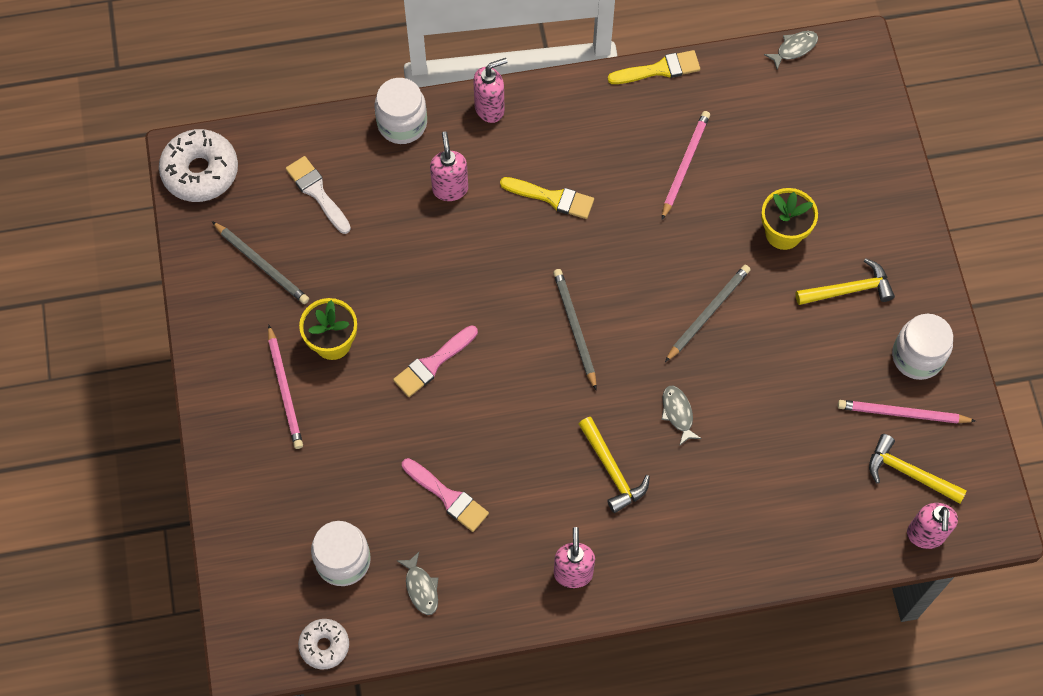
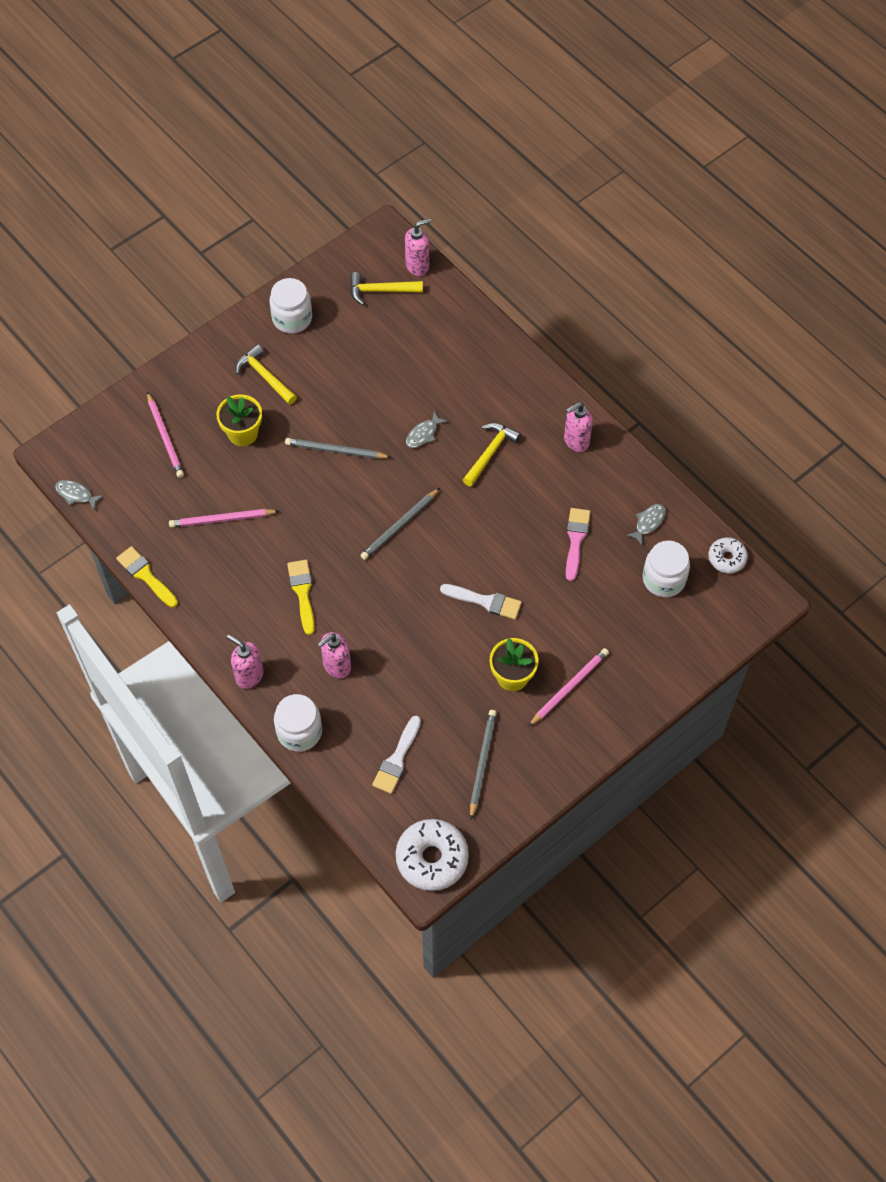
camera: 120 degrees left, 5 degrees down
(433, 363) = (485, 601): pink brush -> white brush
(902, 414) = (340, 310): pink pencil -> pink pencil (165, 437)
(908, 473) = (380, 291): yellow hammer -> yellow hammer turned 90 degrees clockwise

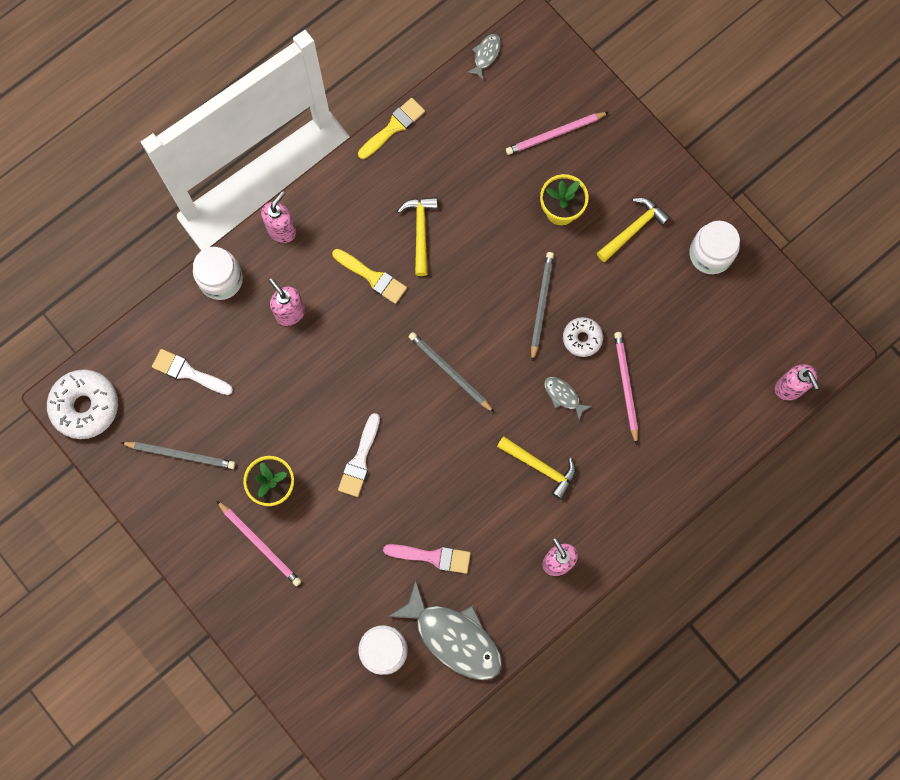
camera: 90 degrees right, 15 degrees up
(222, 519) = (457, 195): pink pencil -> pink pencil (625, 386)
(302, 593) = (372, 277): yellow brush -> yellow brush turned 45 degrees clockwise
(380, 291) = (752, 348): yellow hammer -> yellow hammer (420, 231)
(648, 522) = (454, 637): grey fish -> grey fish, size x2.22
(727, 558) = (409, 722): white donut -> white donut (582, 338)

